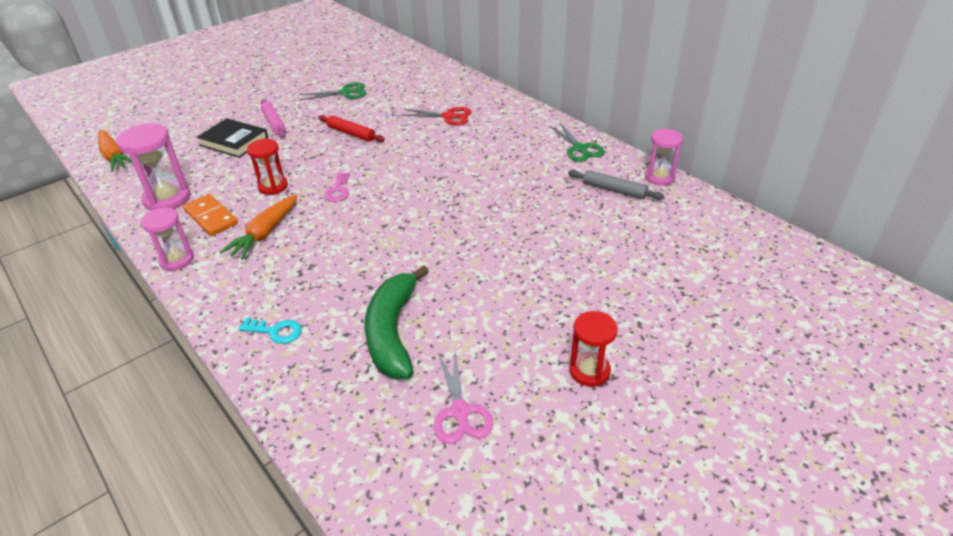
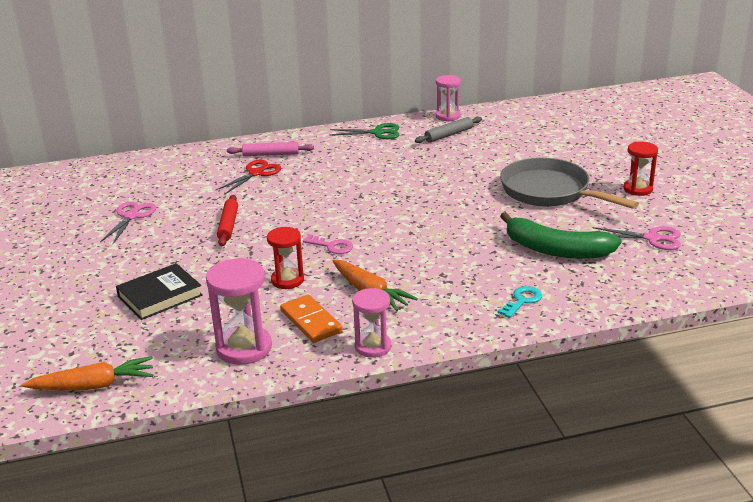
camera: 65 degrees left, 10 degrees down
(211, 217) = (311, 321): orange domino -> orange domino turned 75 degrees clockwise
(274, 123) = (146, 266): pink rolling pin -> pink rolling pin (271, 154)
(345, 93) = (131, 216): green scissors -> pink scissors
(351, 133) = (228, 225): red rolling pin -> red rolling pin turned 60 degrees counterclockwise
(529, 295) = (549, 192): none -> grey pan

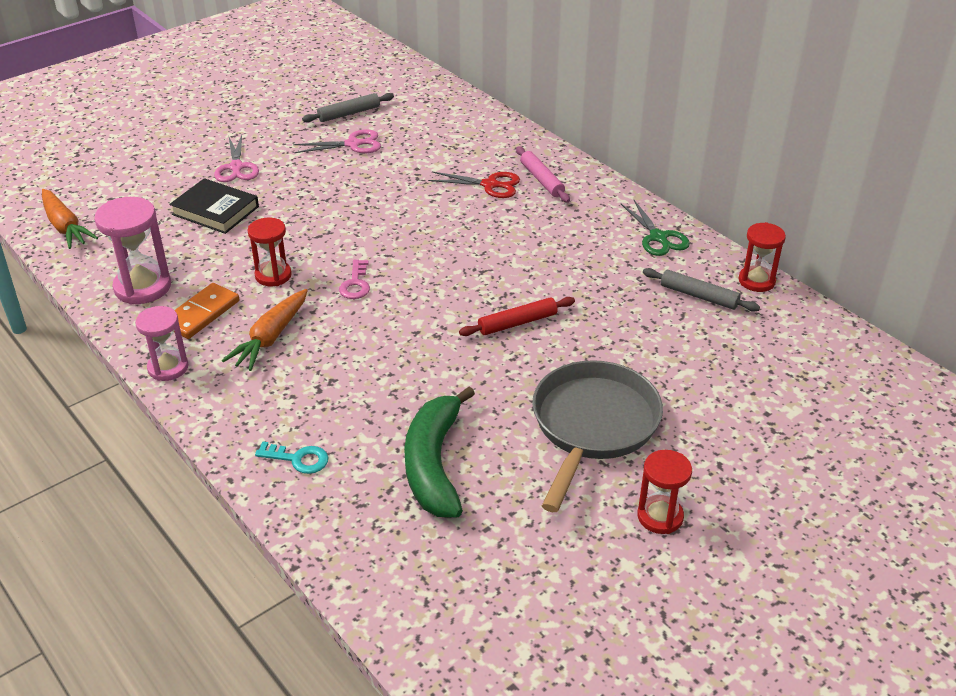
camera: 65 degrees right, 10 degrees up
(79, 210) = (349, 113): none -> grey rolling pin
(228, 225) = (365, 205): red rolling pin -> red rolling pin (517, 323)
(448, 116) = (756, 281): pink hourglass -> red hourglass
(652, 238) = (514, 556): pink scissors -> pink scissors (236, 167)

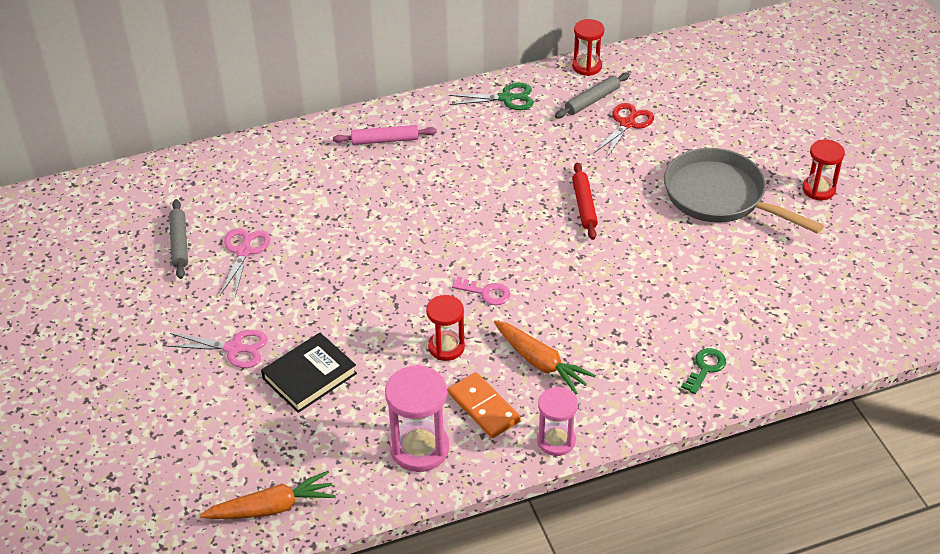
camera: 70 degrees left, 5 degrees up
(298, 459) = (705, 368): turquoise key -> green key
(434, 464) = (735, 290): green banana -> none
(490, 185) = (374, 174): red scissors -> red scissors (627, 124)

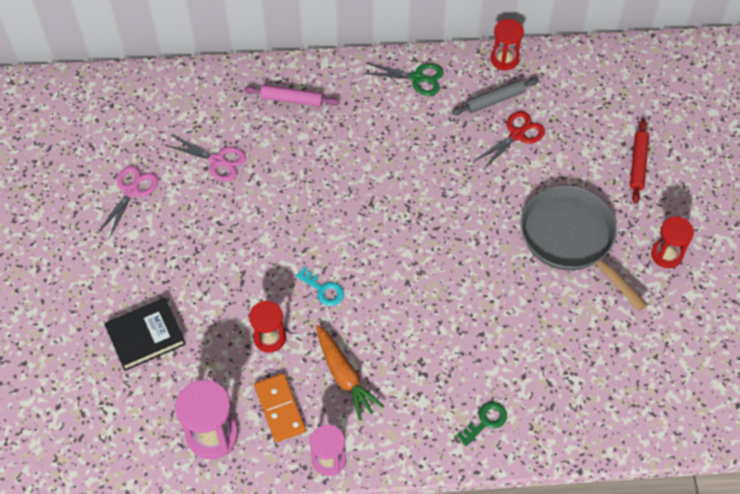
camera: 15 degrees right, 15 degrees up
(179, 243) = (81, 168): grey rolling pin -> none
(234, 348) = (92, 291): pink scissors -> pink scissors (217, 160)
(271, 508) = (73, 458): orange carrot -> none
(486, 292) = (323, 289): pink key -> turquoise key
(584, 205) = (444, 217): red rolling pin -> red rolling pin (638, 164)

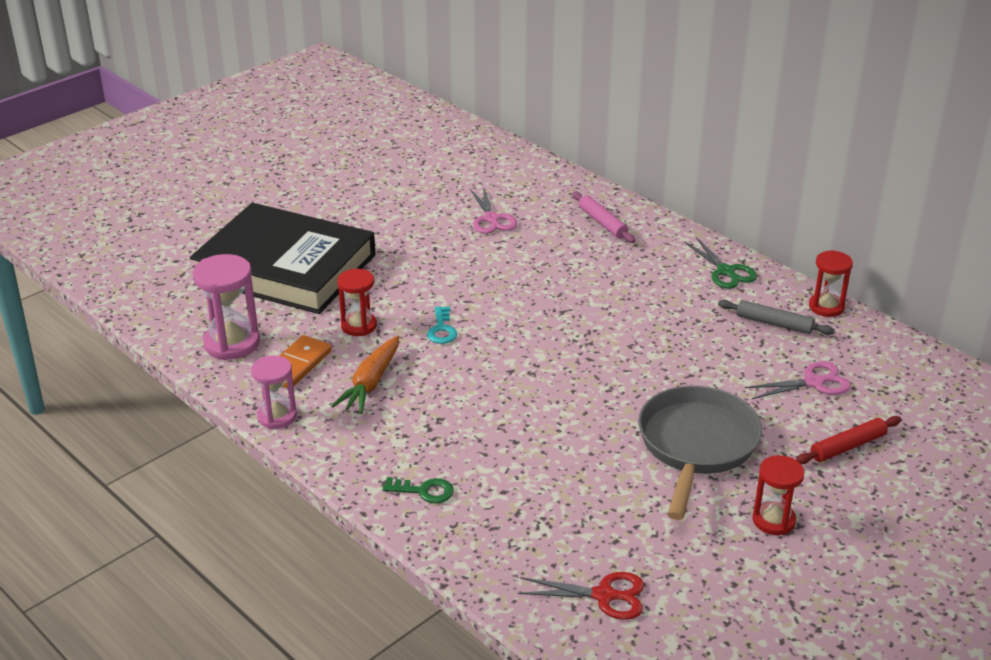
camera: 50 degrees right, 25 degrees down
(132, 191) = (408, 197): pink scissors -> pink scissors (813, 382)
(146, 336) = (285, 267): black book -> black book, size x2.12
(517, 135) = (758, 355): red scissors -> red scissors (604, 595)

